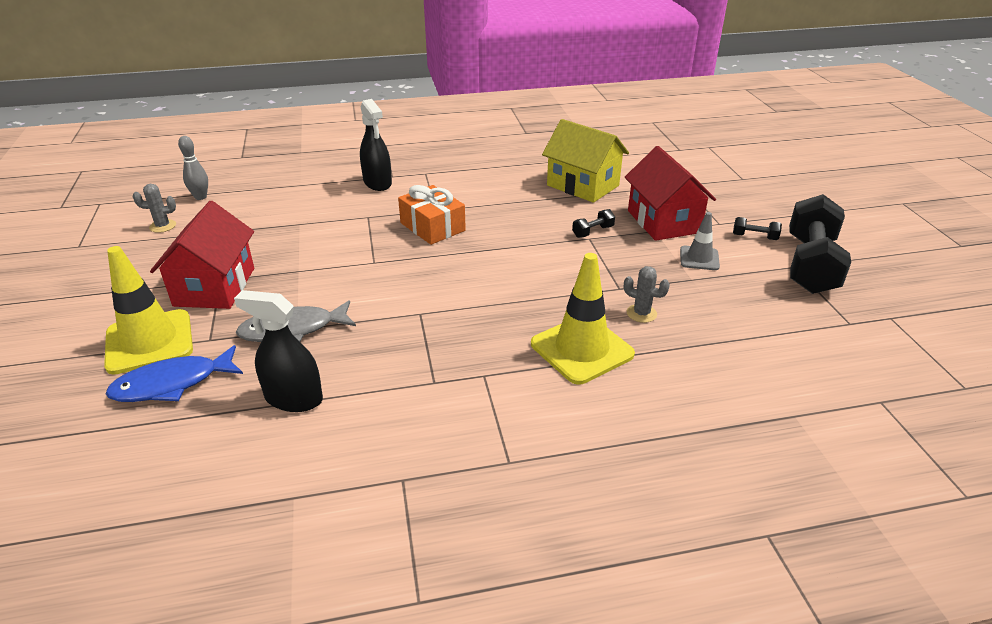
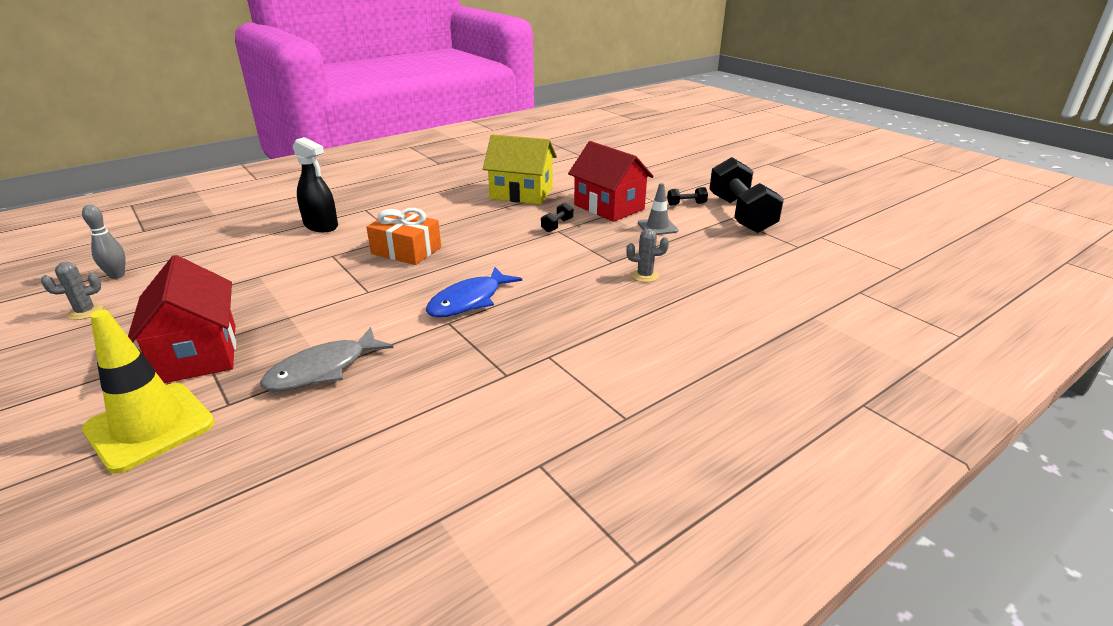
camera: 25 degrees left, 5 degrees down
(172, 384) = (211, 459): blue fish -> blue fish (469, 301)
(293, 398) = (370, 430): black spray bottle -> none
(581, 349) = (618, 313): yellow traffic cone -> none

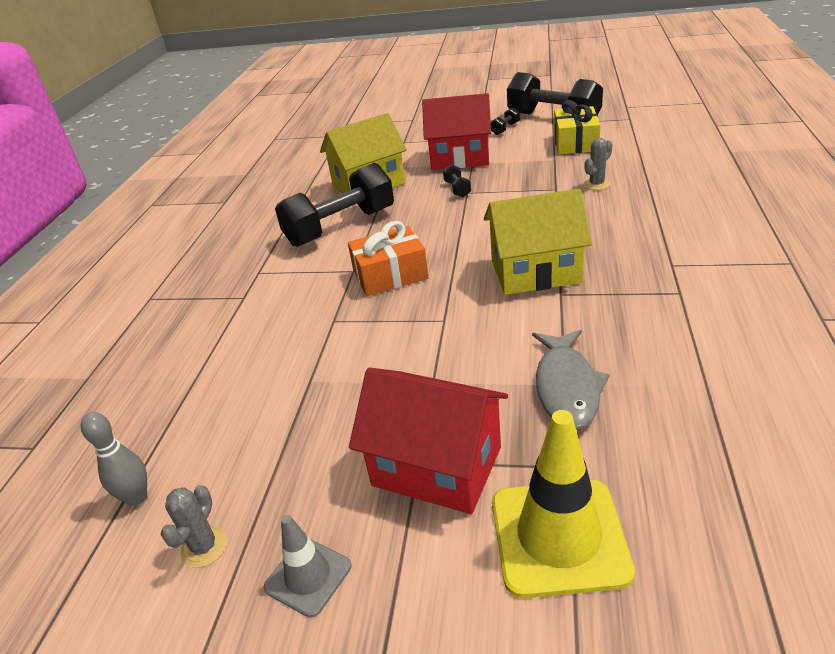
camera: 40 degrees left, 5 degrees up
(321, 226) = (251, 309): black spray bottle -> none
(450, 209) = (341, 227): none -> black dumbbell
(469, 301) = (535, 272): blue fish -> yellow house
(657, 227) = (525, 152): grey traffic cone -> grey traffic cone (308, 576)
(707, 240) = (575, 143): none -> yellow gift

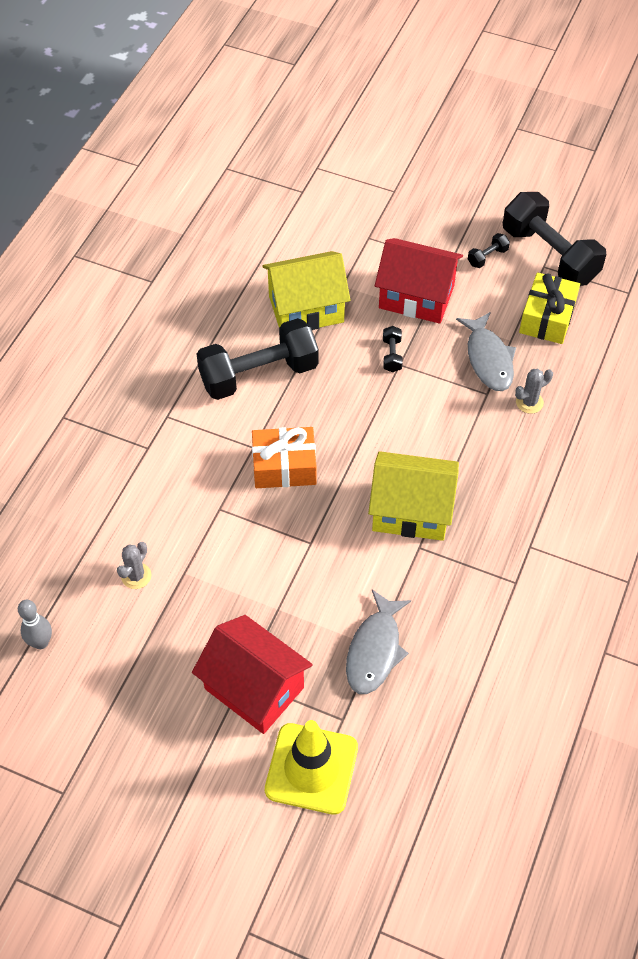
camera: 10 degrees right, 20 degrees up
(204, 547) = (83, 699): grey cactus -> grey cactus (136, 576)
(308, 576) = (146, 743): grey traffic cone -> none
(543, 172) = (488, 359): none -> grey fish

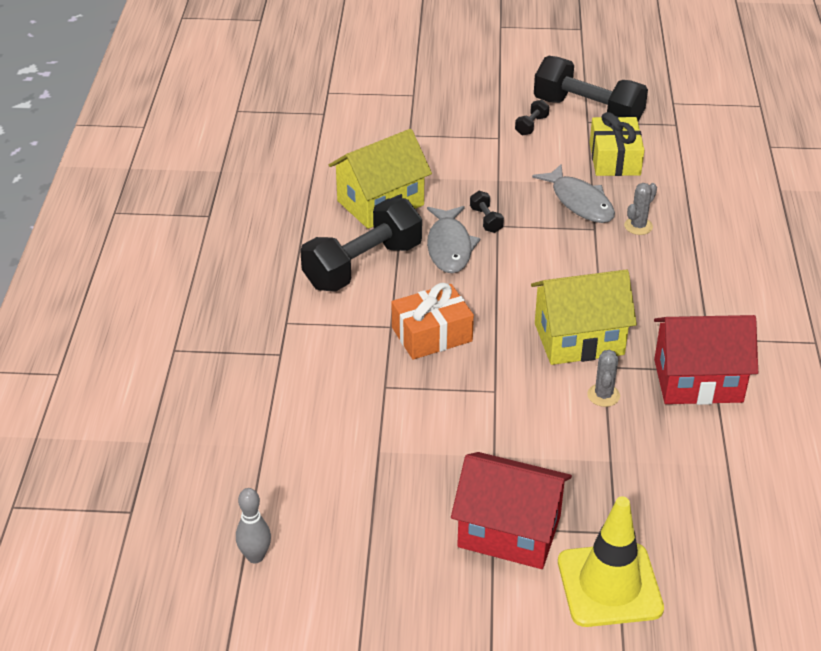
camera: 20 degrees left, 15 degrees down
(136, 576) = (328, 467): grey cactus -> grey cactus (603, 395)
(375, 650) = (612, 463): grey fish -> grey fish (449, 247)
(416, 297) = (482, 170): red house -> red house (698, 381)

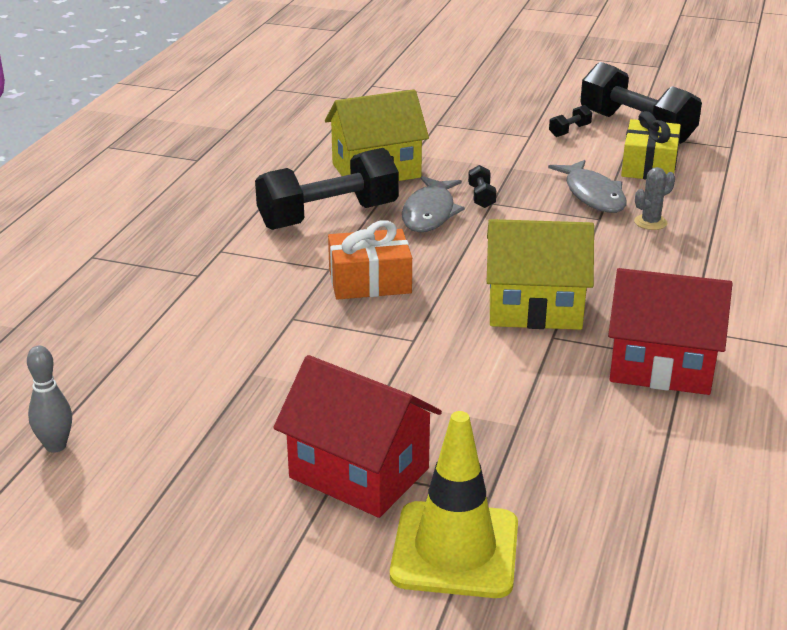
camera: 15 degrees right, 10 degrees down
(603, 395) = (539, 362): grey cactus -> none

